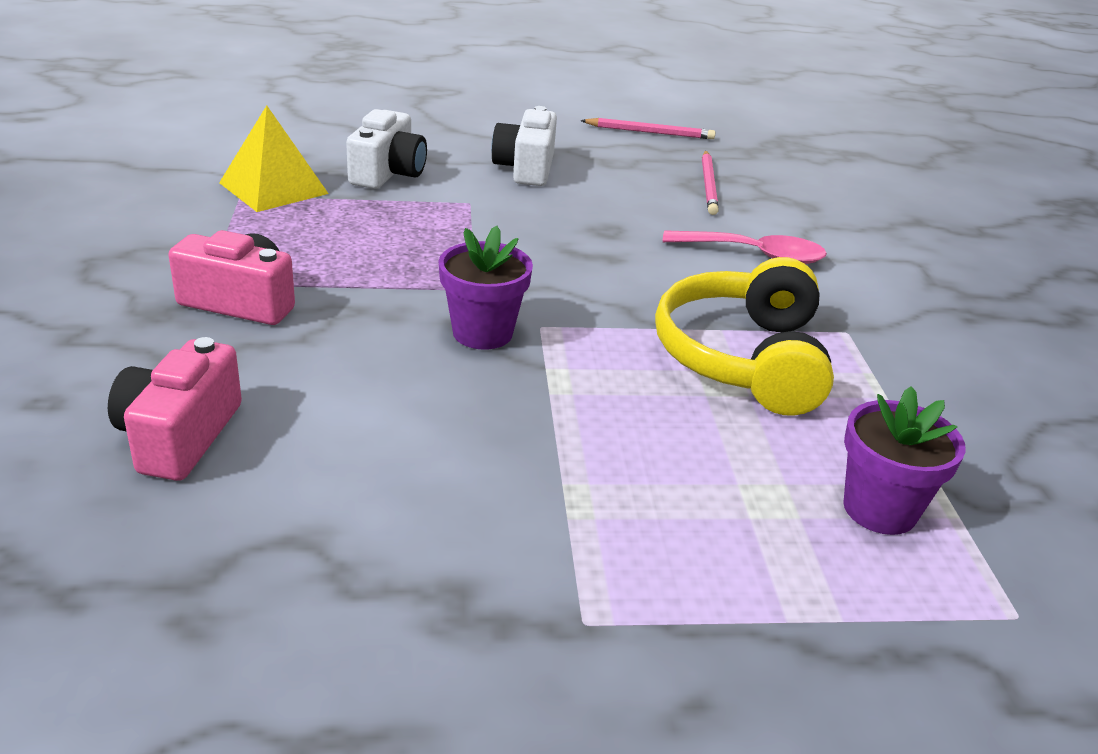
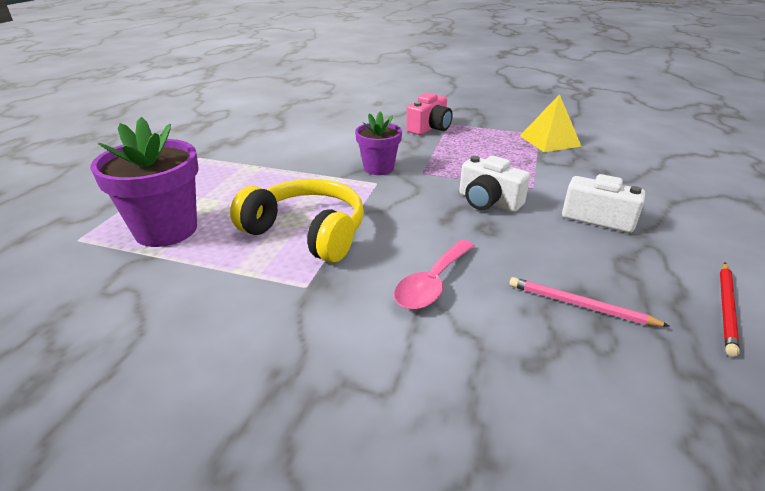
camera: 115 degrees right, 0 degrees up
(179, 436) = (345, 116): pink camera -> none
(388, 173) = (577, 170): white camera -> white camera (488, 202)
(650, 132) = (726, 309): pink pencil -> red pencil
(879, 509) = (166, 230): purple flower pot -> purple flower pot, size x1.61

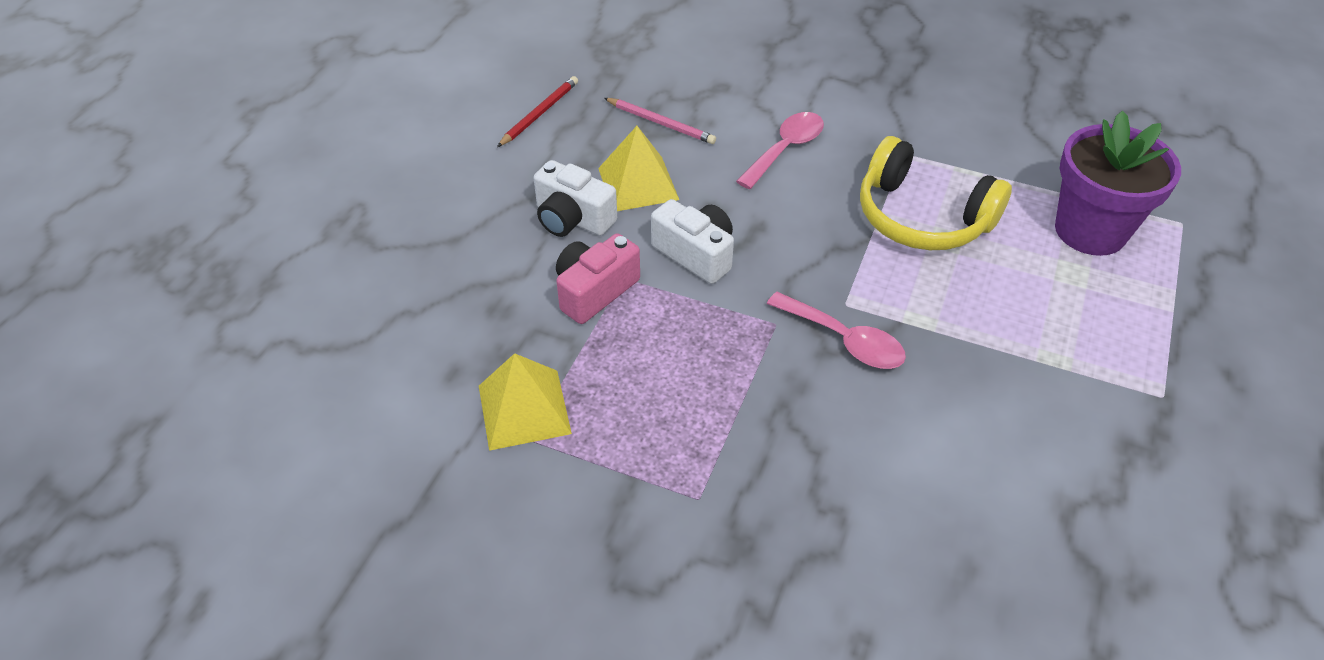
camera: 175 degrees left, 15 degrees up
(378, 168) = (844, 340): purple flower pot -> pink spoon
(429, 128) = (743, 481): pink camera -> pink camera (594, 291)
(563, 244) = (638, 184): none -> yellow pyramid

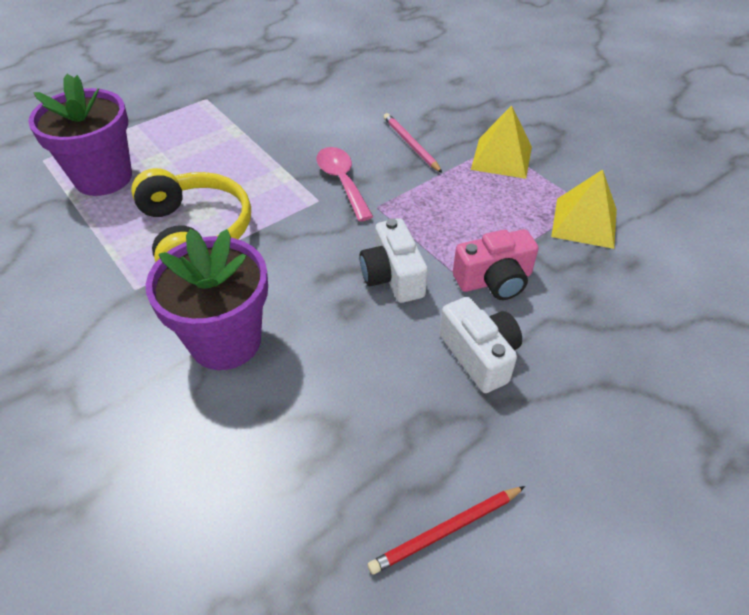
camera: 150 degrees left, 0 degrees up
(638, 184) = (394, 367): yellow pyramid -> yellow pyramid (501, 157)
(661, 123) = (315, 437): pink pencil -> pink pencil (410, 144)
(785, 149) = (225, 341): pink spoon -> purple flower pot

